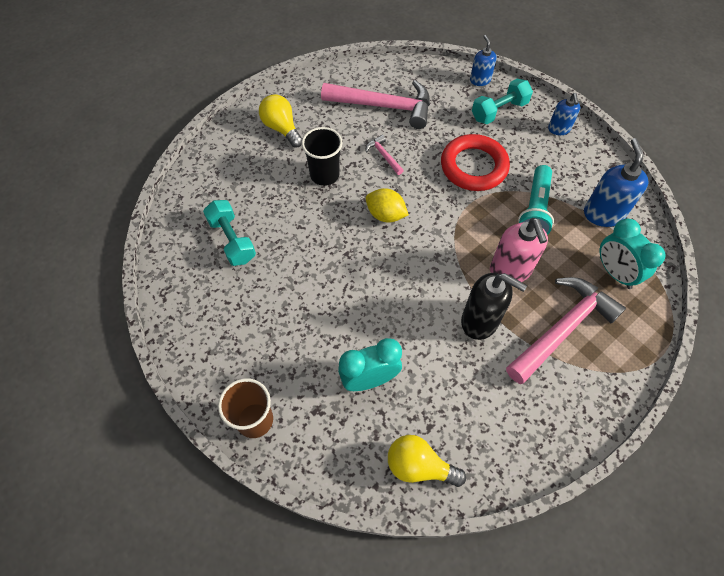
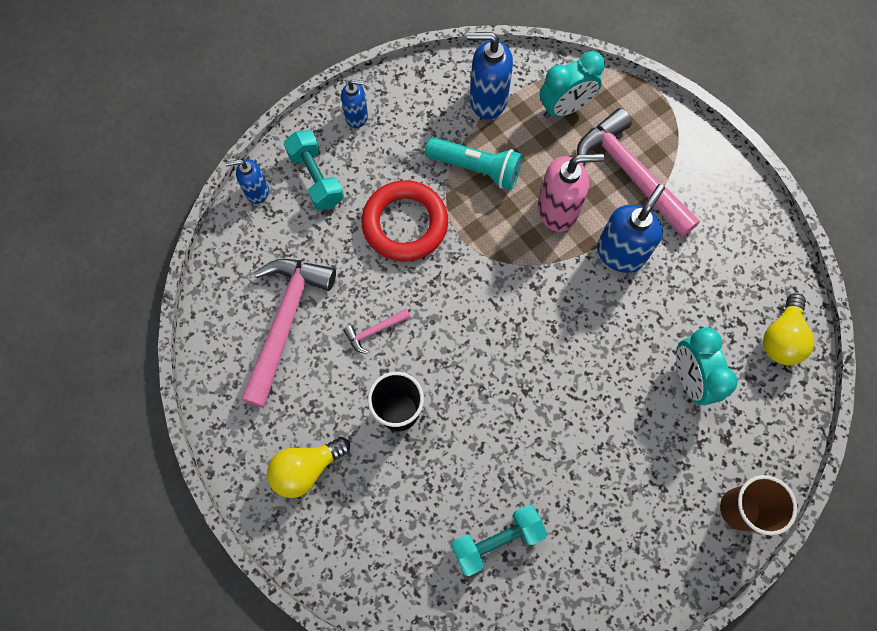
camera: 85 degrees left, 10 degrees up
(385, 215) = (471, 338): yellow lemon -> none
(480, 321) = (620, 253): black soap dispenser -> blue soap dispenser

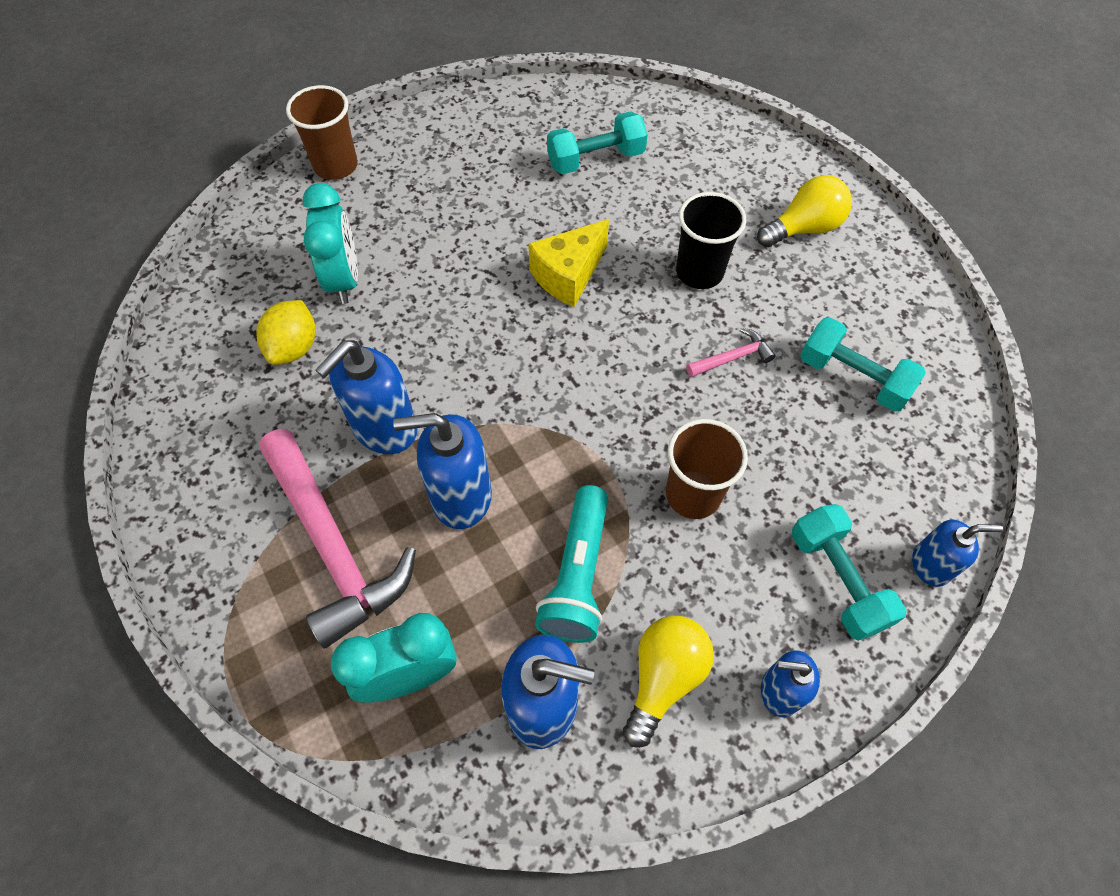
camera: 175 degrees left, 10 degrees down
(285, 321) = (853, 377): pink hammer -> turquoise dumbbell
(405, 224) = (693, 494): red ring -> brown cup
(476, 168) = (577, 575): turquoise flashlight -> turquoise flashlight turned 105 degrees counterclockwise
(507, 399) = (568, 275): none -> yellow cheese
(557, 210) = (460, 496): pink soap dispenser -> blue soap dispenser
(706, 312) = (294, 347): none -> yellow lemon
(781, 338) = (213, 313): yellow light bulb -> yellow light bulb (663, 677)

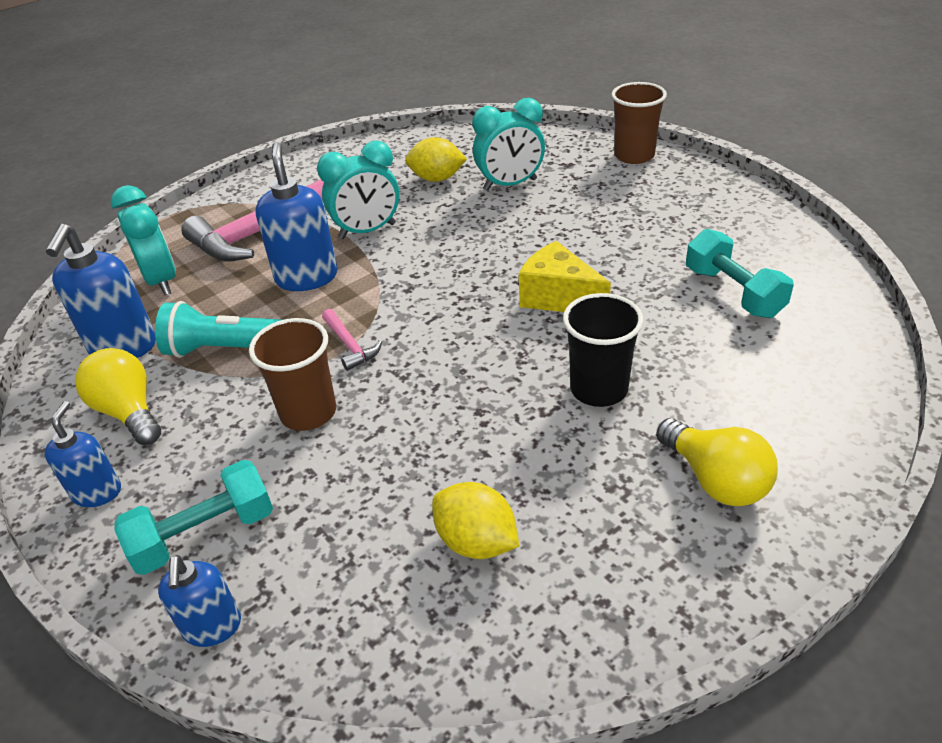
camera: 85 degrees right, 20 degrees down
(384, 429) = (367, 231): blue soap dispenser -> turquoise clock
(663, 677) = (129, 412): yellow light bulb -> yellow light bulb turned 150 degrees counterclockwise
(732, 357) = (483, 427): pink hammer -> pink hammer (350, 345)
(853, 377) = (476, 542): turquoise dumbbell -> yellow lemon

